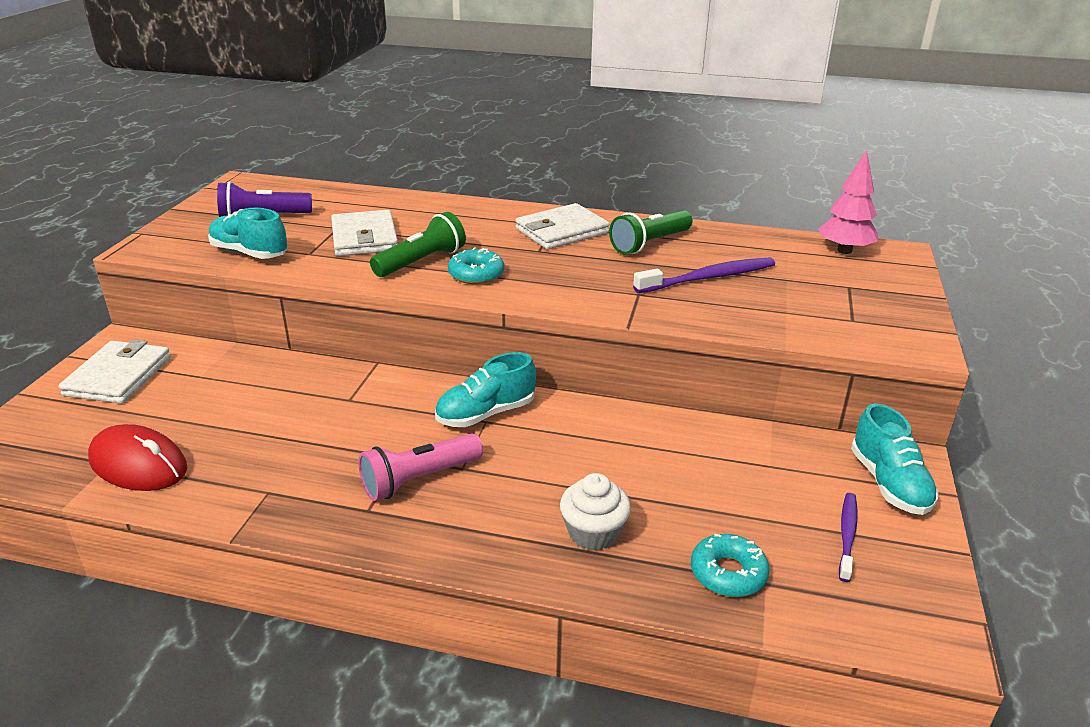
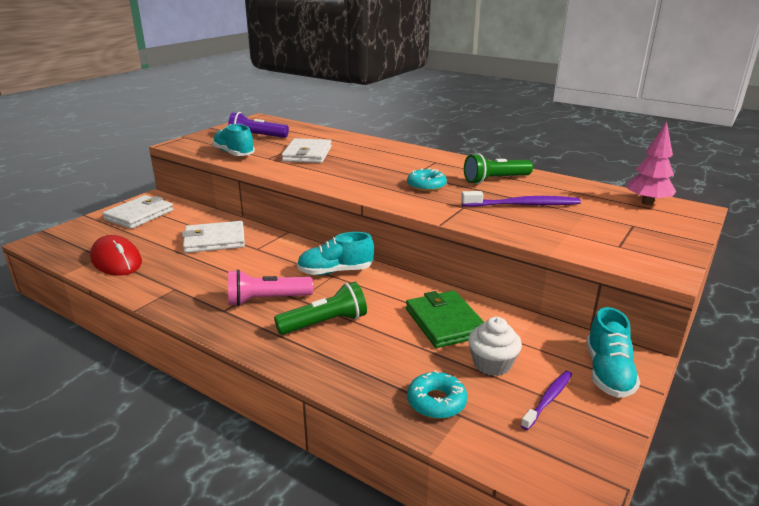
camera: 20 degrees right, 5 degrees down
(421, 262) = (332, 170): green flashlight -> green flashlight (325, 323)
(476, 274) = (361, 181): turquoise donut -> turquoise donut (426, 186)
(561, 231) = (438, 165): white wallet -> white wallet (214, 240)
(593, 533) = (357, 354): white cupcake -> white cupcake (492, 364)
(672, 459) = (445, 322): none -> green wallet

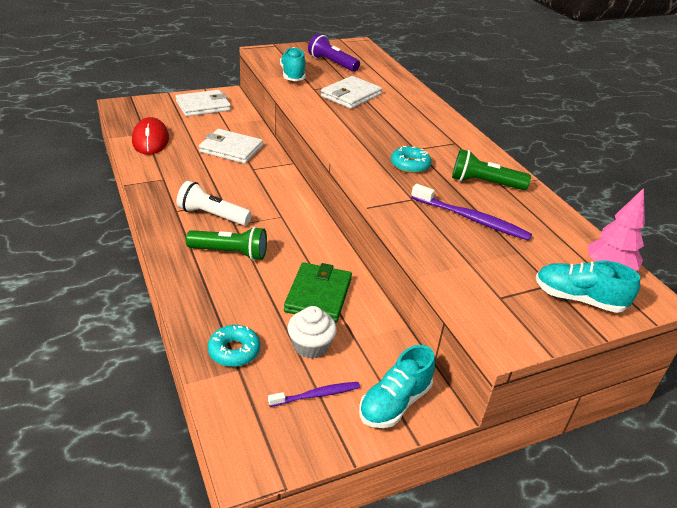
camera: 30 degrees right, 10 degrees up
(266, 300) = (212, 215): pink flashlight -> white flashlight
(335, 271) = (287, 214): turquoise shoe -> turquoise shoe (578, 299)

